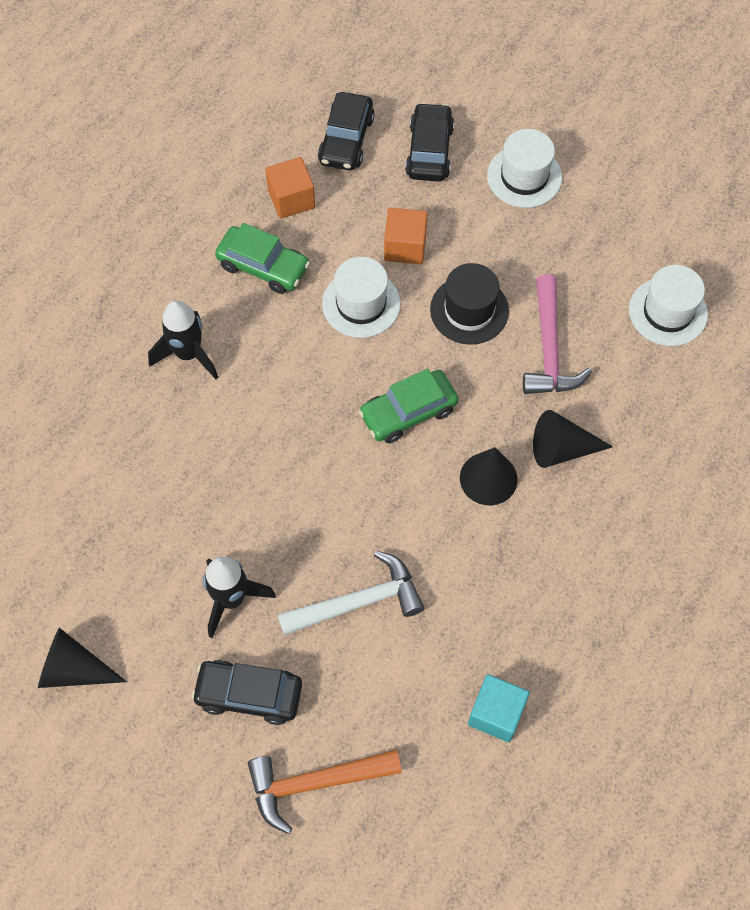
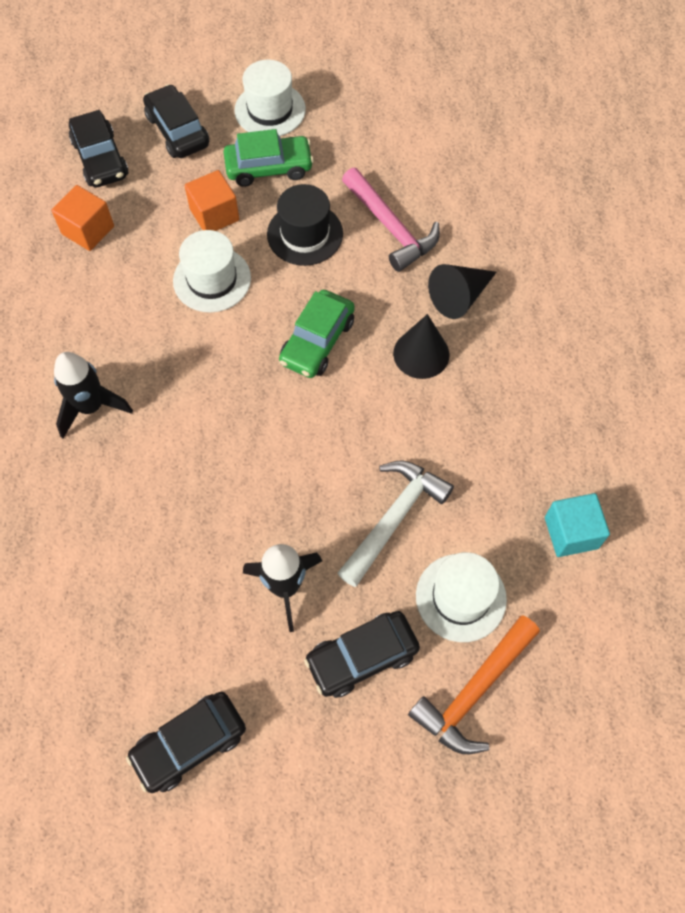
camera: 35 degrees left, 0 degrees up
(74, 669) = (189, 744): black cone -> black car
(263, 266) = (104, 297): green car -> green car (269, 167)
(668, 311) = (458, 149): white hat -> white hat (461, 597)

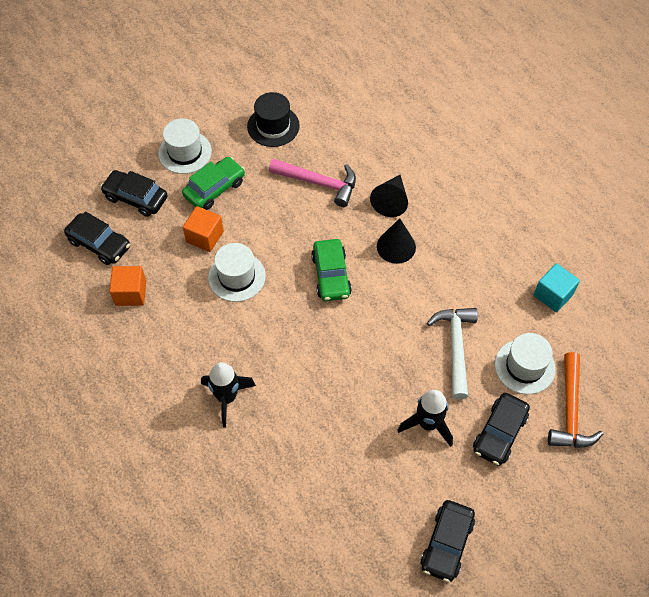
camera: 35 degrees left, 5 degrees down
(305, 234) = (271, 216): black hat -> black hat (273, 126)

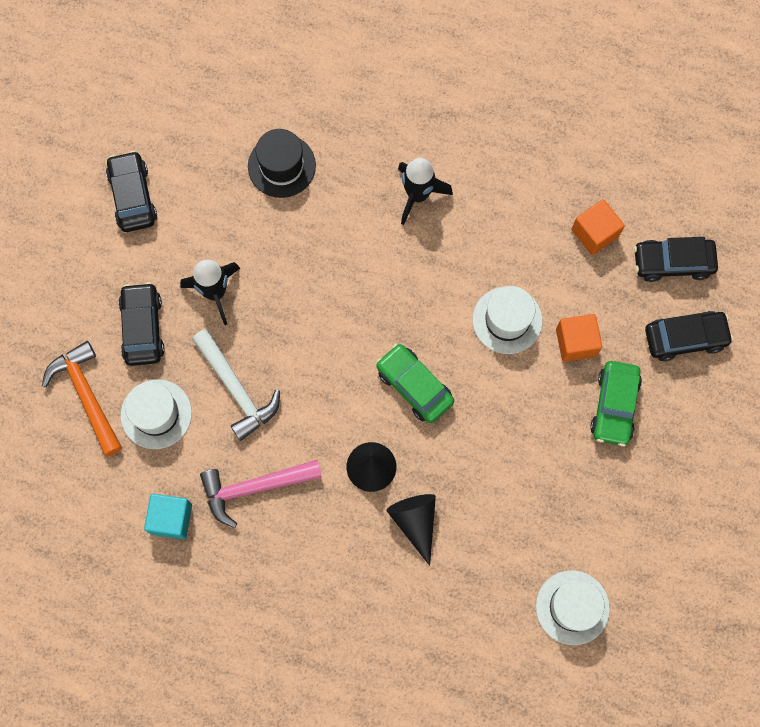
camera: 145 degrees right, 15 degrees up
(185, 152) = (685, 429): white hat -> white hat (572, 607)
(273, 126) = (619, 534): black hat -> black hat (281, 166)
(318, 183) = (510, 491): pink hammer -> pink hammer (255, 487)

